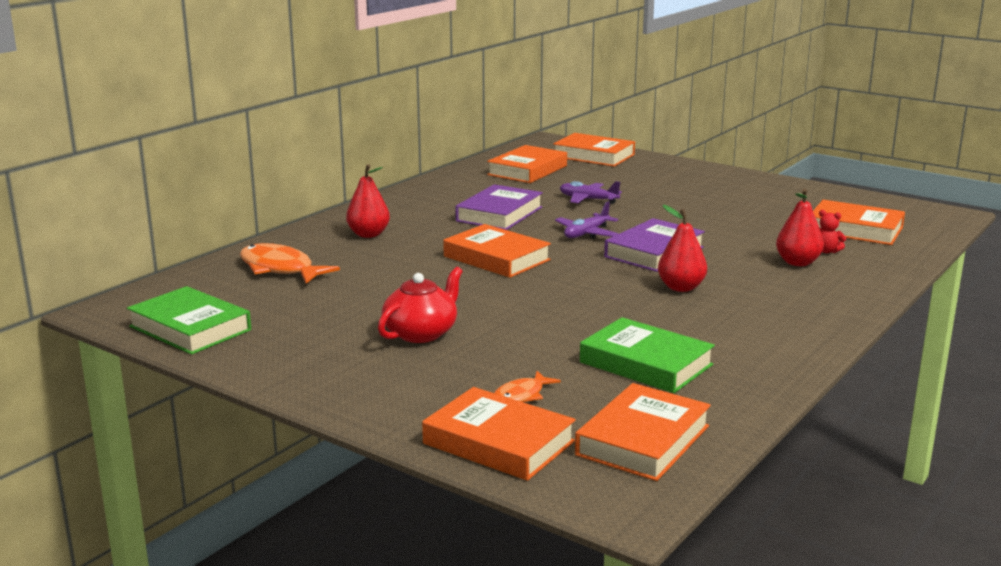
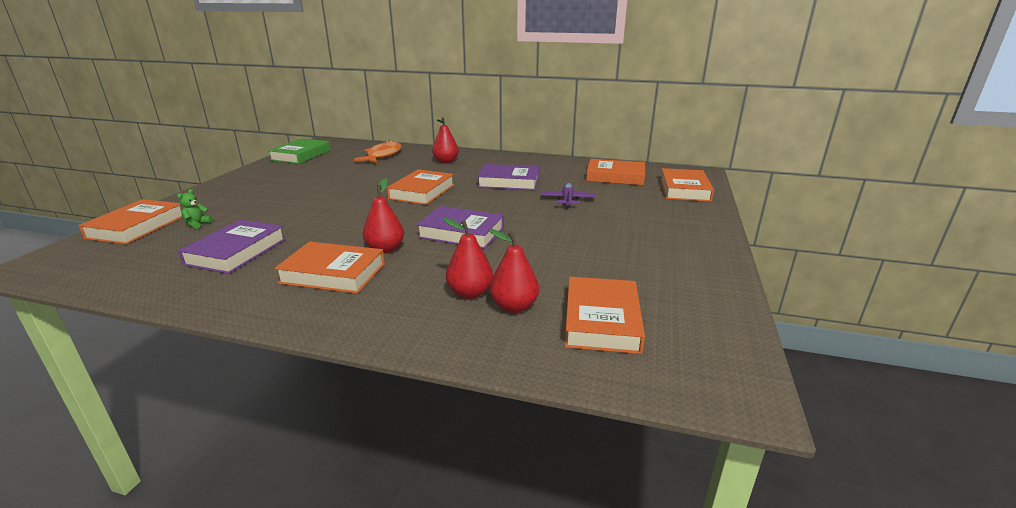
camera: 70 degrees right, 5 degrees up
(421, 333) = (294, 192): red teapot -> none
(521, 396) = (197, 224): orange fish -> green teddy bear
(586, 234) = (488, 208): purple plane -> none
(643, 440) = (114, 262): orange book -> orange book (333, 273)
(646, 364) = (236, 251): green book -> purple book
(827, 251) = (514, 307): red teddy bear -> red pear

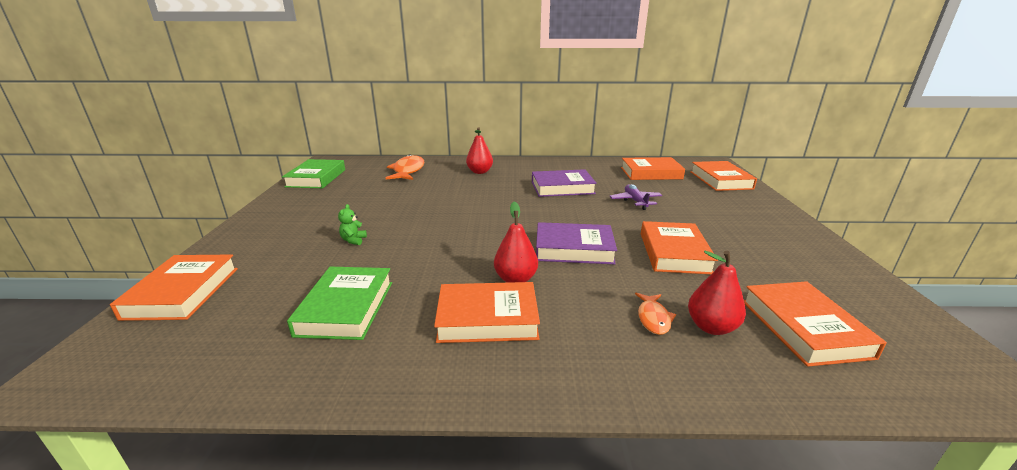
camera: 15 degrees left, 0 degrees up
(197, 224) = (263, 278): green teddy bear -> green teddy bear (353, 240)
(236, 251) = (346, 308): purple book -> green book
(422, 192) = (488, 207): orange book -> orange book (674, 253)
(470, 293) = (653, 318): red pear -> orange fish

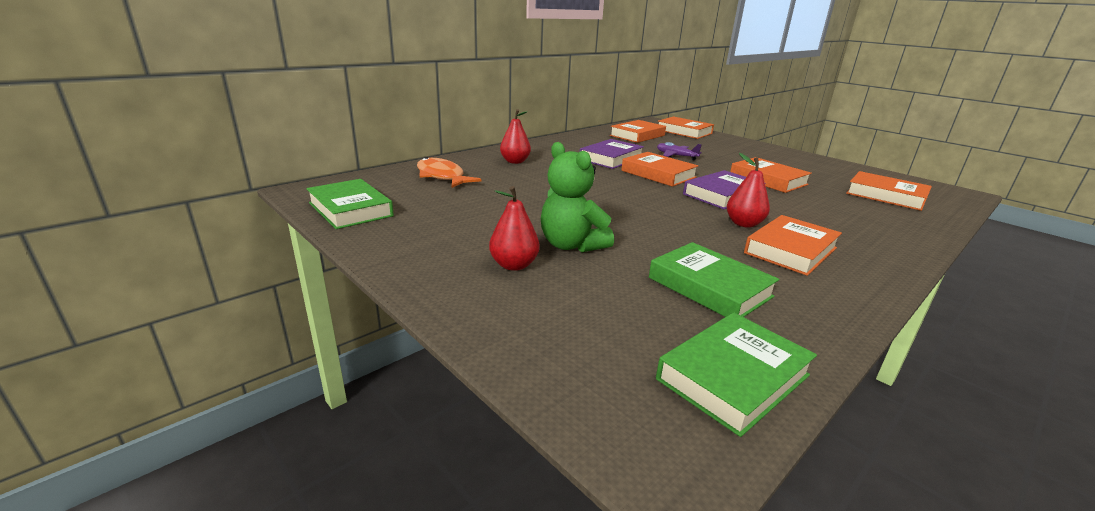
camera: 45 degrees left, 0 degrees up
(182, 292) = (550, 353): orange book -> orange book (658, 174)
(197, 363) = (733, 377): none -> green book
(353, 240) = (571, 245): green teddy bear -> green teddy bear, size x2.30
(653, 318) = (842, 215): orange fish -> none
(711, 327) = (865, 209): red pear -> red pear (514, 265)

